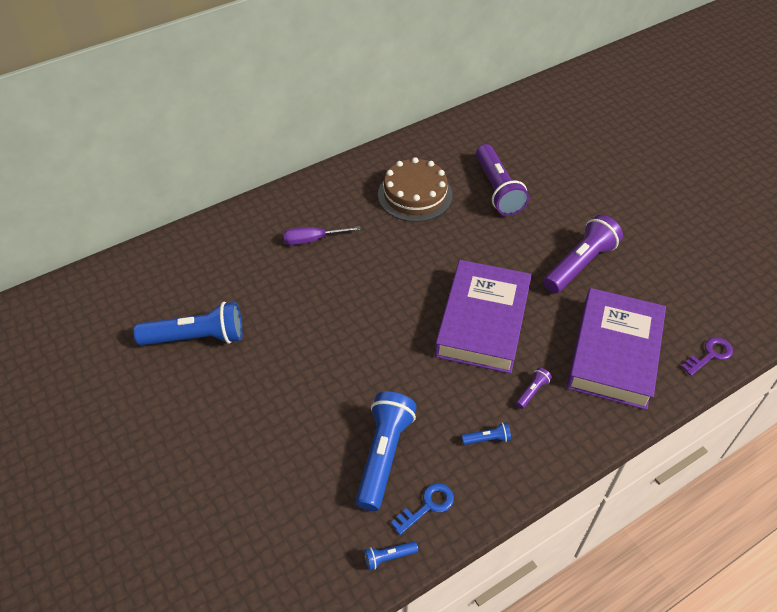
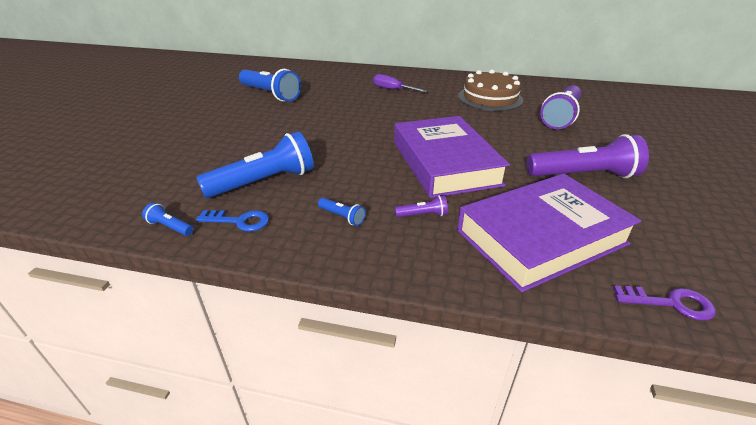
camera: 45 degrees right, 15 degrees down
(482, 321) = (444, 163): purple book -> purple book turned 75 degrees counterclockwise

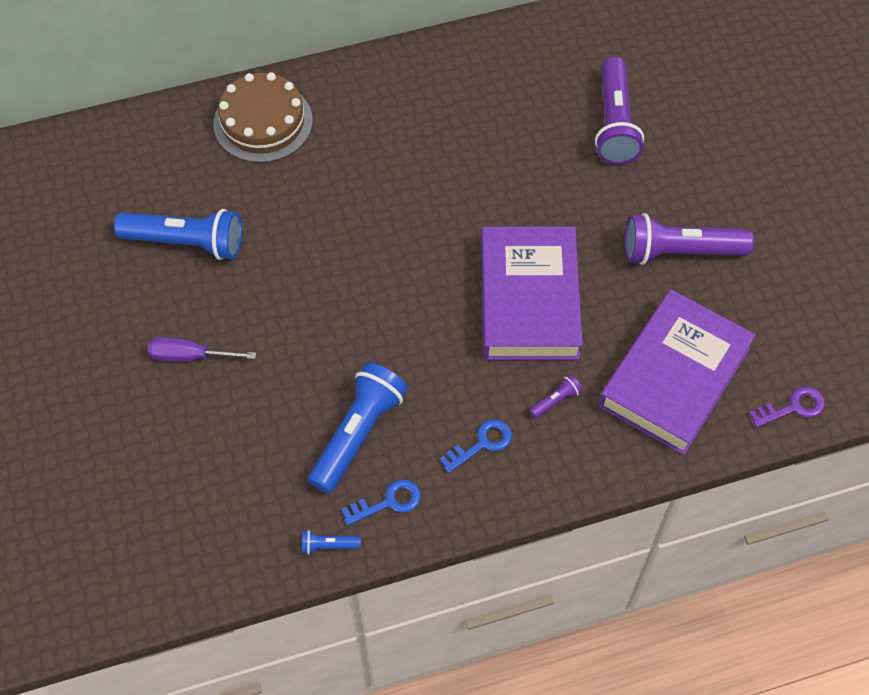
camera: 30 degrees left, 25 degrees up
(342, 217) = (482, 443): blue flashlight -> blue key
(392, 90) = (356, 144): purple screwdriver -> purple screwdriver (189, 356)
(444, 163) = (528, 299): purple book -> purple book turned 45 degrees clockwise
(490, 98) = (504, 108): brown cake -> brown cake (263, 122)
(583, 175) = (680, 252): purple flashlight -> purple flashlight turned 150 degrees counterclockwise

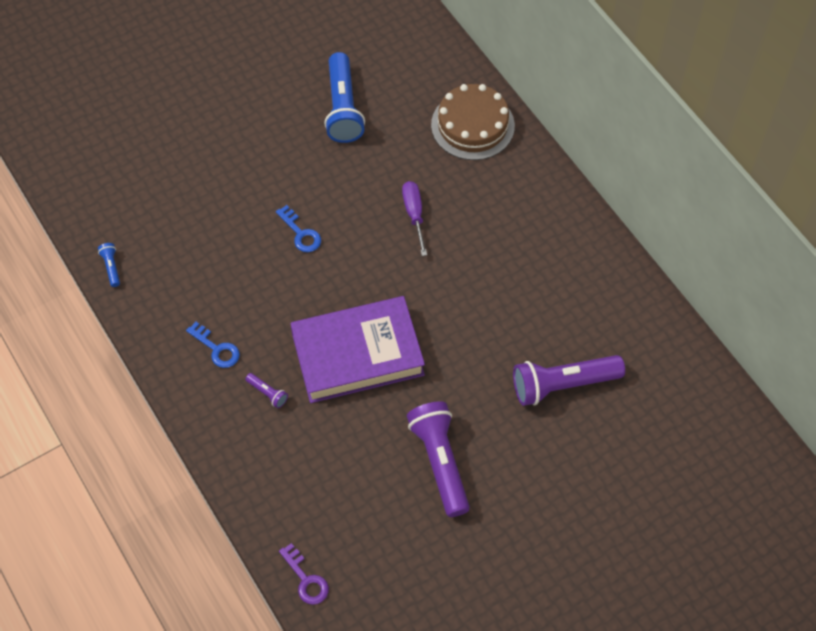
camera: 75 degrees right, 0 degrees up
(189, 356) = (245, 138): purple screwdriver -> purple screwdriver (414, 214)
(358, 434) = (206, 263): blue flashlight -> none
(388, 502) = (154, 297): blue key -> blue key (301, 233)
(674, 377) = (312, 479): purple book -> none

